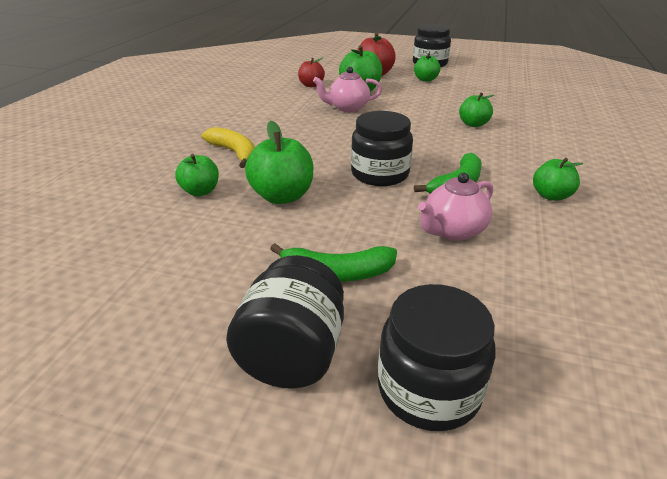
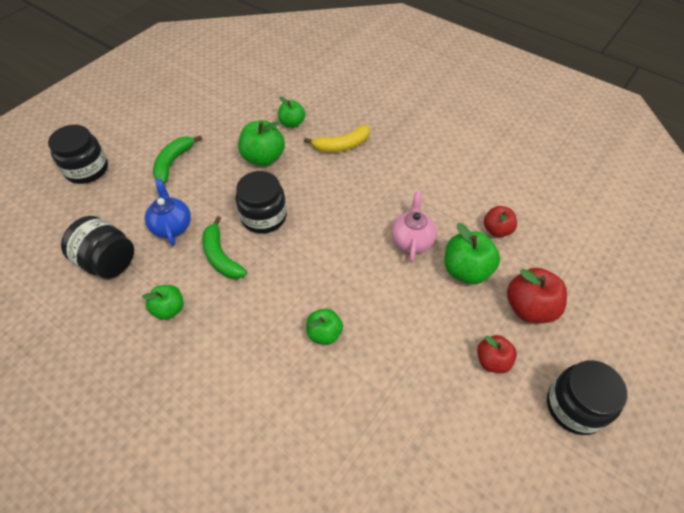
camera: 110 degrees right, 20 degrees up
(292, 354) = (135, 136): black jar -> black jar (108, 262)
(425, 79) = (492, 361): green apple -> red apple
(452, 231) = (172, 226): pink teapot -> blue teapot

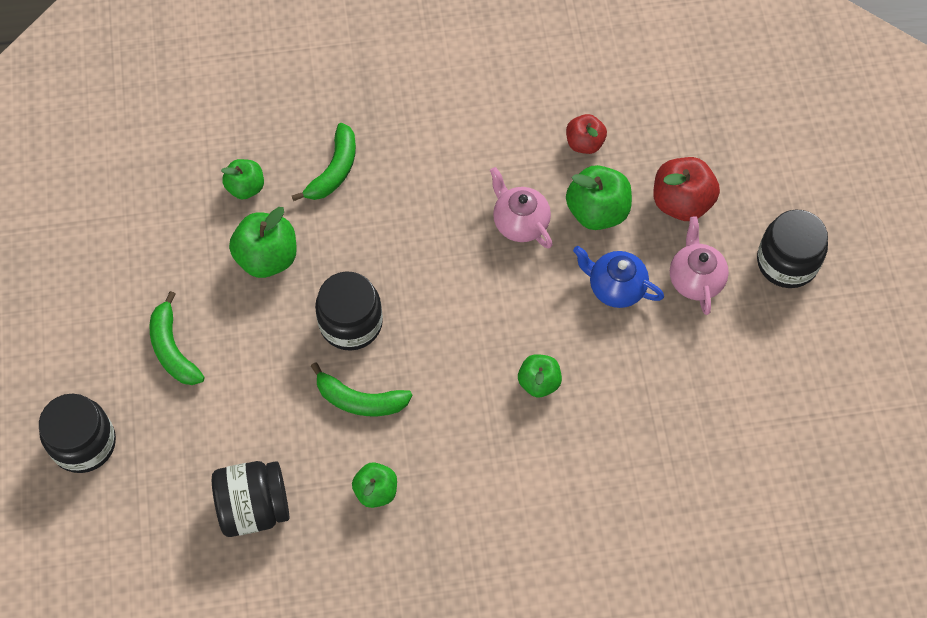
camera: 45 degrees left, 10 degrees up
(172, 226) = (270, 416): blue teapot -> blue teapot (615, 287)
(342, 145) = (334, 170): yellow banana -> green banana
(492, 361) = (695, 279): red apple -> pink teapot

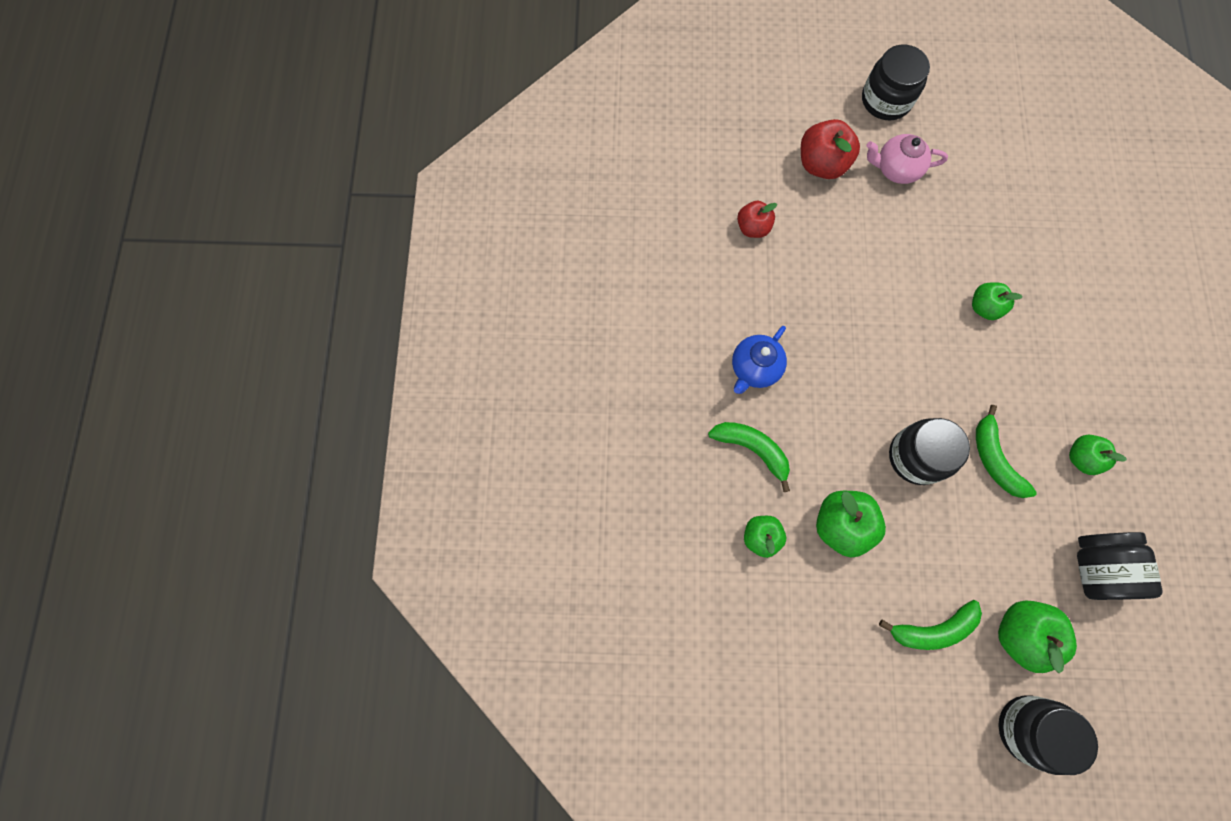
camera: 80 degrees left, 10 degrees up
(360, 400) = (994, 459): green banana -> green banana turned 135 degrees clockwise
(520, 223) = (827, 295): pink teapot -> none
(597, 211) = (823, 230): green apple -> green apple (1020, 634)
(615, 287) = (898, 231): blue teapot -> blue teapot (754, 368)

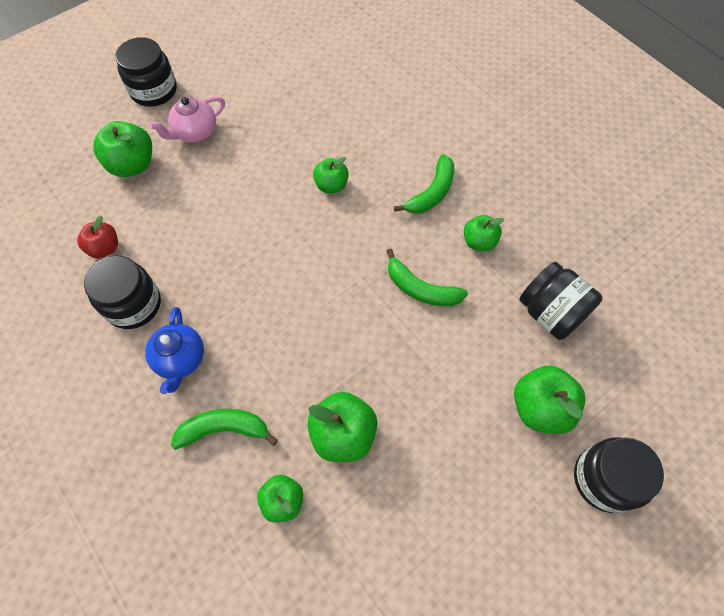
camera: 40 degrees left, 10 degrees down
(821, 164) = (132, 165): red apple -> green apple
(916, 456) = (362, 331): black jar -> black jar (133, 304)
(932, 629) = (476, 460): green banana -> green banana (432, 193)

